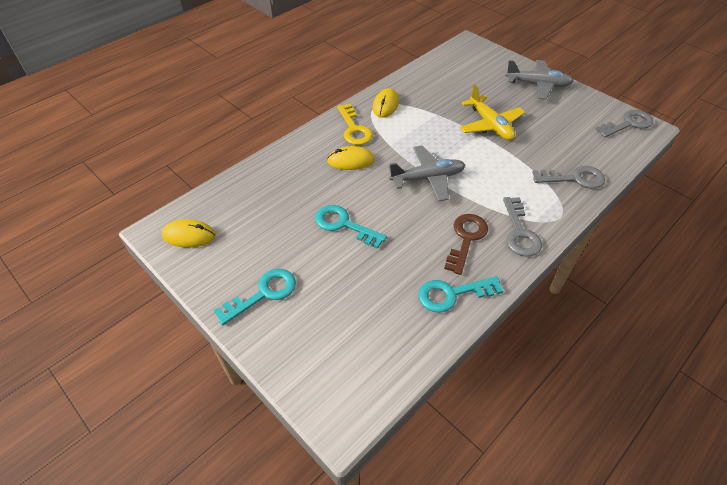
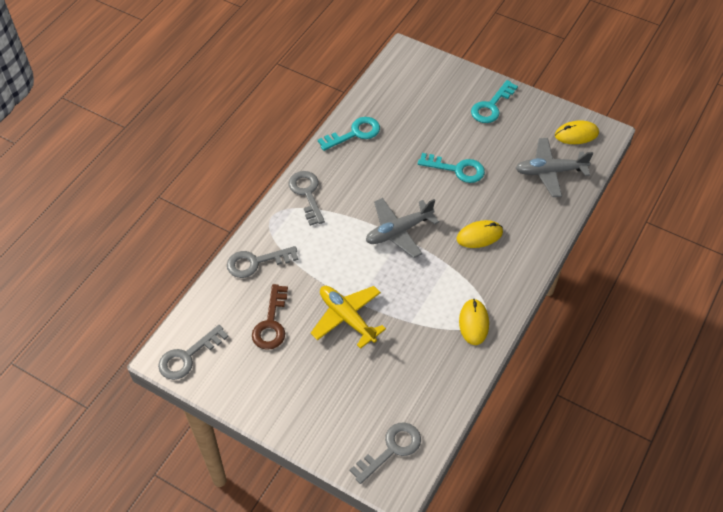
camera: 165 degrees right, 5 degrees up
(354, 129) = (494, 277): yellow key -> none
(466, 239) = (351, 178): brown key -> brown key (271, 323)
(470, 56) = (391, 449): none -> grey key
(537, 85) = (294, 406): grey plane -> grey plane (550, 172)

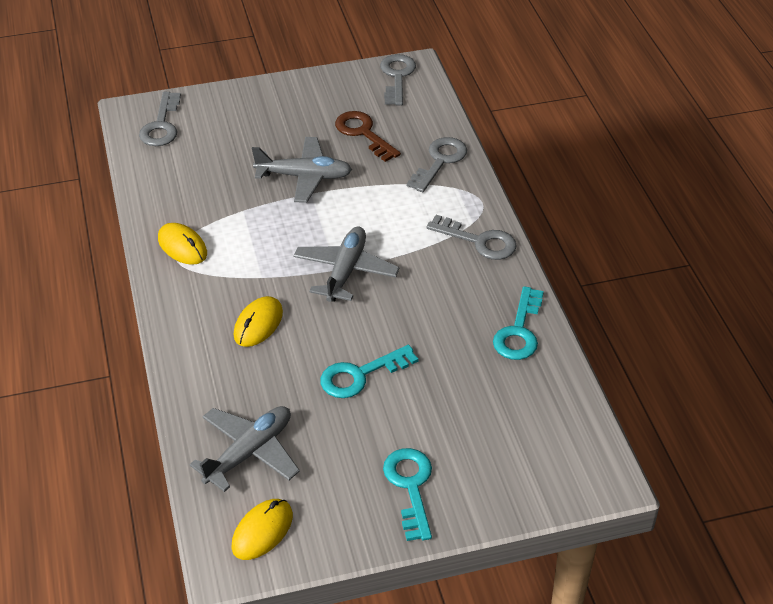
camera: 135 degrees right, 10 degrees down
(347, 318) = (304, 177): yellow plane -> grey plane

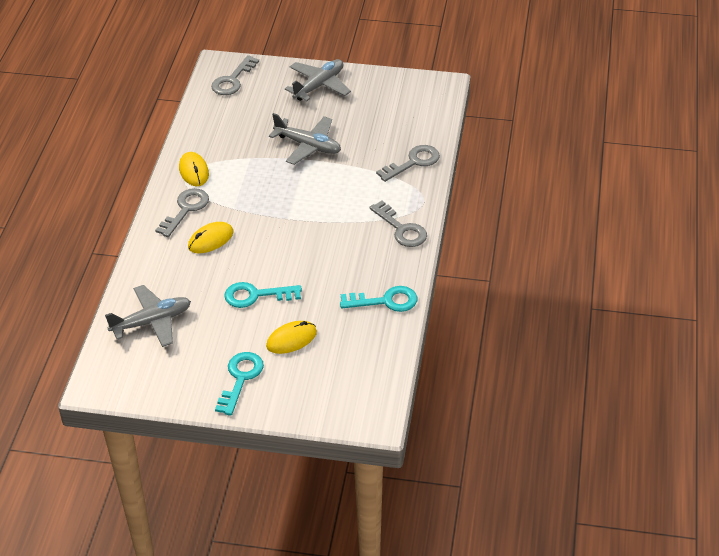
camera: 25 degrees right, 0 degrees up
(262, 531) = (129, 373): yellow mouse -> yellow mouse (291, 339)
(345, 271) = (292, 222): grey plane -> grey plane (319, 86)
(363, 133) = (371, 125): brown key -> none
(397, 77) = (425, 89): grey key -> grey key (185, 209)
(519, 331) = (385, 301): turquoise key -> turquoise key turned 135 degrees counterclockwise

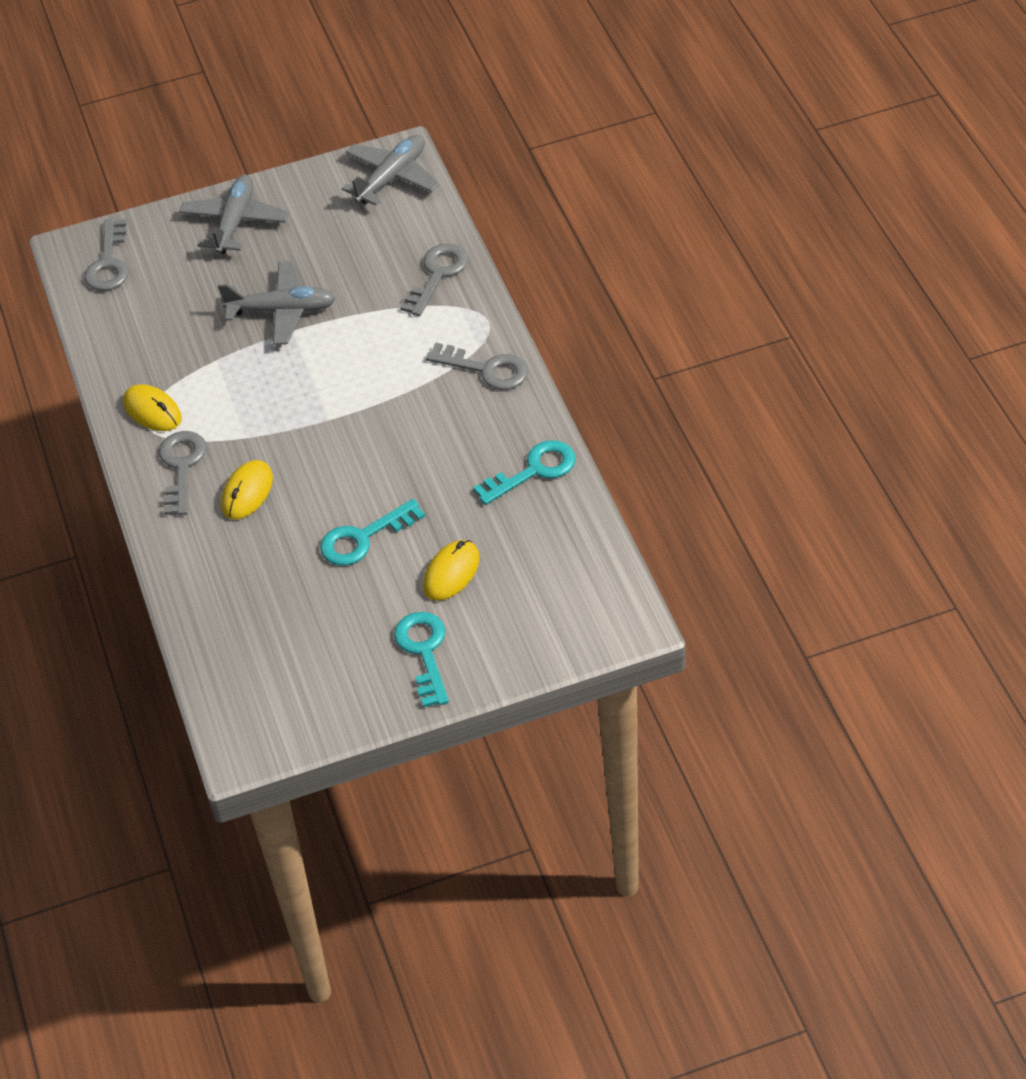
camera: 25 degrees left, 5 degrees up
(152, 322) = (252, 634): grey plane -> grey plane (392, 178)

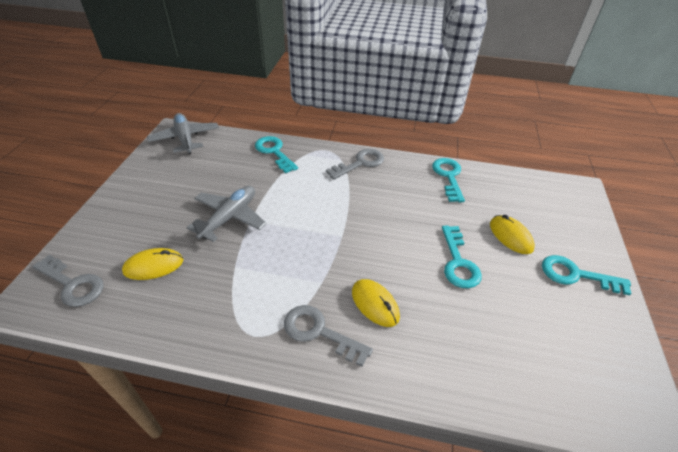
camera: 65 degrees left, 5 degrees down
(152, 411) = (245, 325): yellow mouse -> yellow mouse (153, 266)
(235, 222) = (130, 206): grey plane -> none
(437, 275) = (274, 152): grey key -> turquoise key

